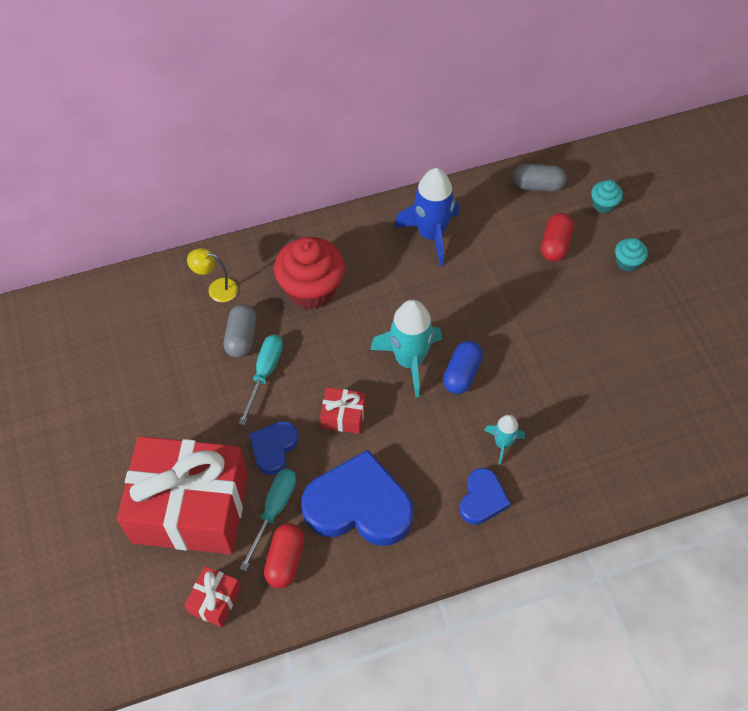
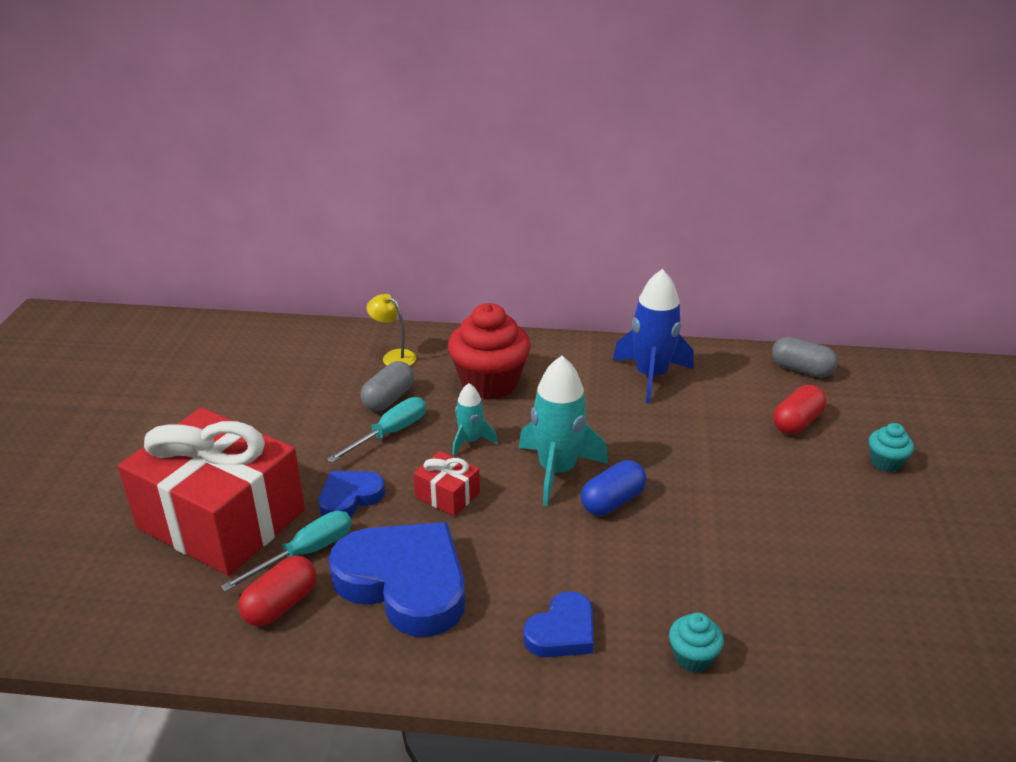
camera: 25 degrees right, 25 degrees down
(215, 600) = (173, 613): red gift -> none
(502, 444) = (623, 584): turquoise rocket -> turquoise rocket (470, 441)
(603, 204) = (877, 405): turquoise cupcake -> turquoise cupcake (693, 657)

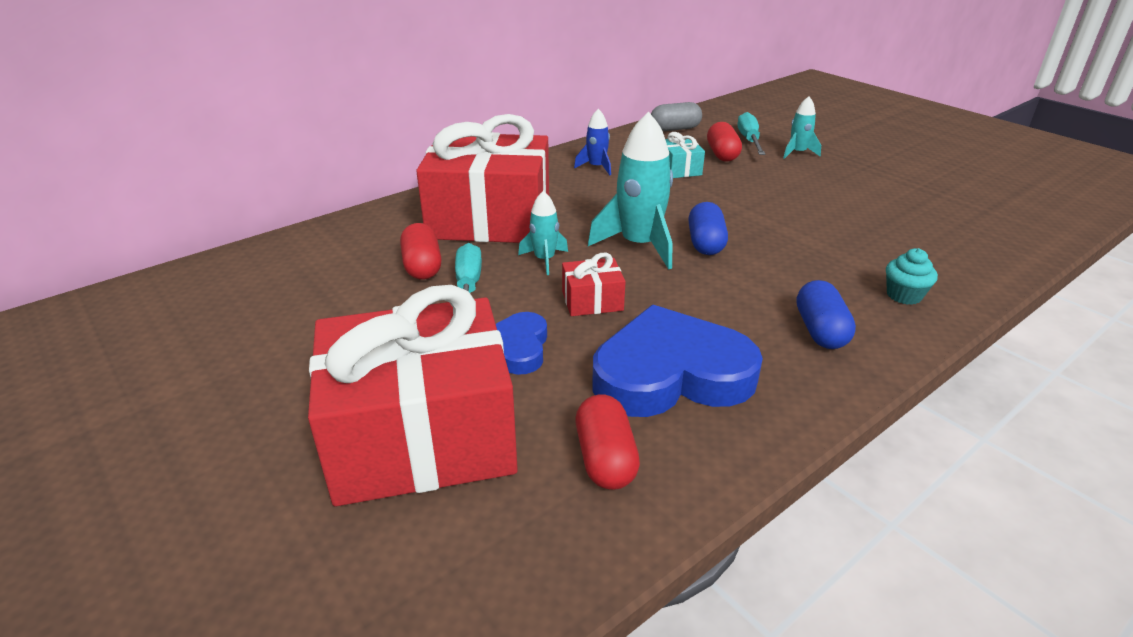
camera: 45 degrees left, 0 degrees up
(305, 553) = (554, 408): turquoise screwdriver -> turquoise screwdriver (749, 140)
(388, 399) = (422, 266): grey capsule -> red capsule
(393, 356) = (372, 238): yellow lamp -> none
(489, 383) = (490, 219): red cupcake -> red gift
(562, 631) = (820, 331): blue heart -> blue capsule
(651, 376) = (596, 167): blue rocket -> blue rocket, size x0.54
(723, 416) = (679, 169): none -> turquoise gift
(885, 462) = (797, 153): turquoise cupcake -> turquoise rocket

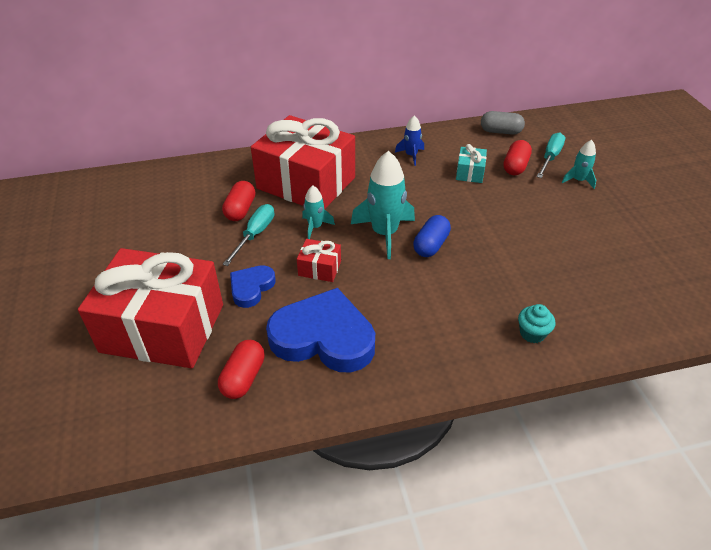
camera: 25 degrees right, 10 degrees up
(820, 331) = (445, 340): blue capsule -> none

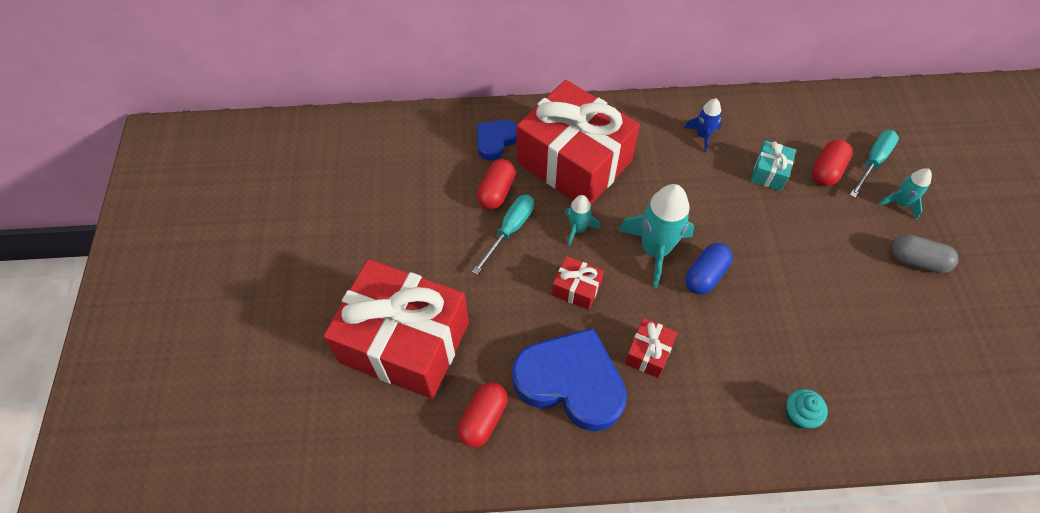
camera: 10 degrees right, 15 degrees up
(251, 288) = (500, 304): blue heart -> blue heart (495, 141)
(391, 306) = (648, 353): none -> red gift
(500, 131) = (819, 111): grey capsule -> grey capsule (917, 261)

